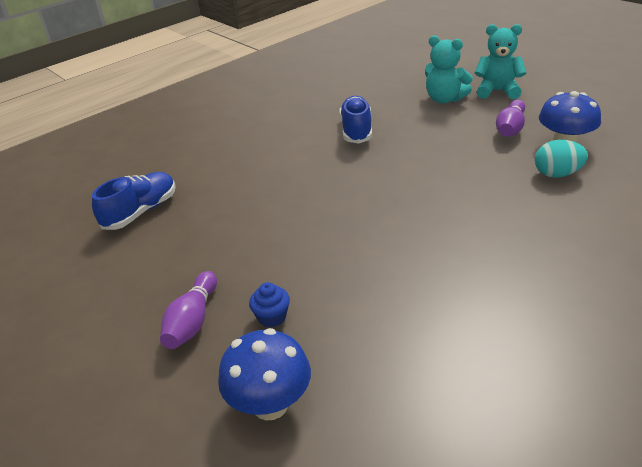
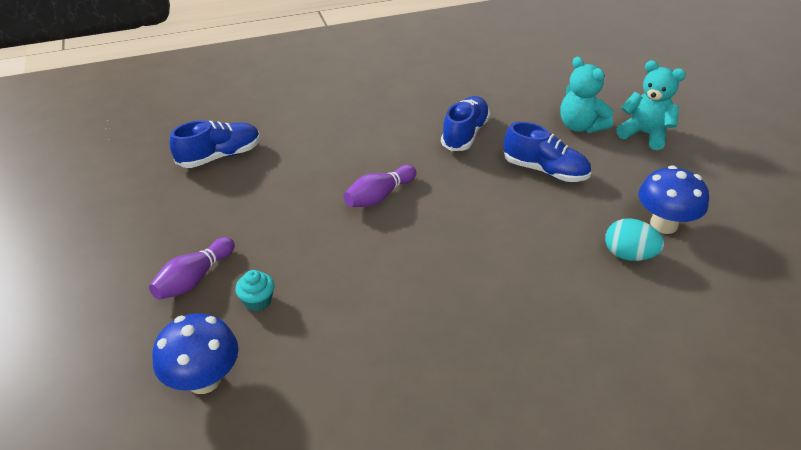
camera: 20 degrees right, 5 degrees up
(272, 317) = (257, 301): blue cupcake -> turquoise cupcake
(443, 137) = (545, 170): none -> blue shoe
(510, 128) = (622, 184): purple bowling pin -> purple bowling pin (379, 196)

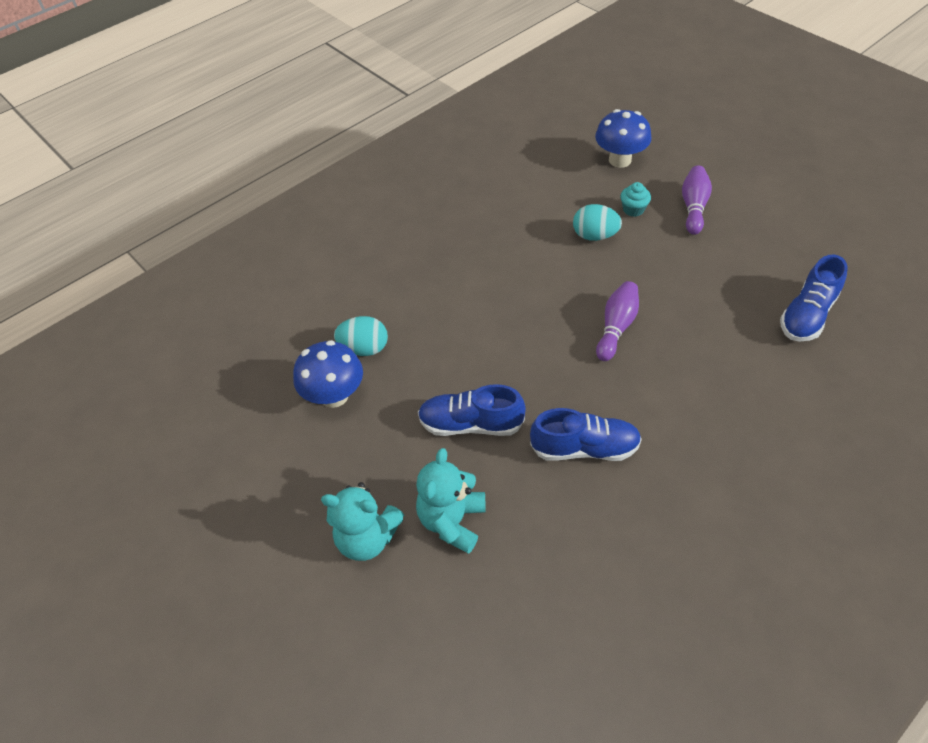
camera: 160 degrees right, 10 degrees up
(326, 286) = (594, 236): none -> turquoise egg
(465, 134) = (584, 448): blue shoe -> blue shoe turned 90 degrees counterclockwise
(580, 126) = (452, 521): turquoise teddy bear -> turquoise teddy bear turned 105 degrees counterclockwise

